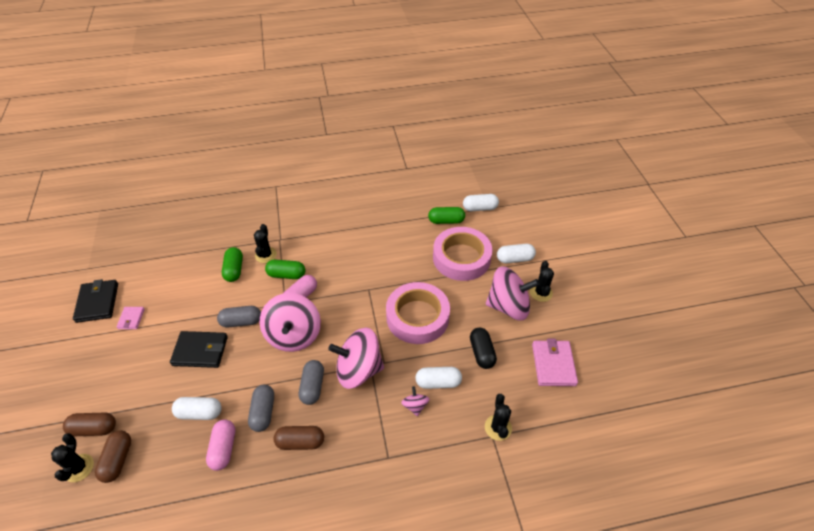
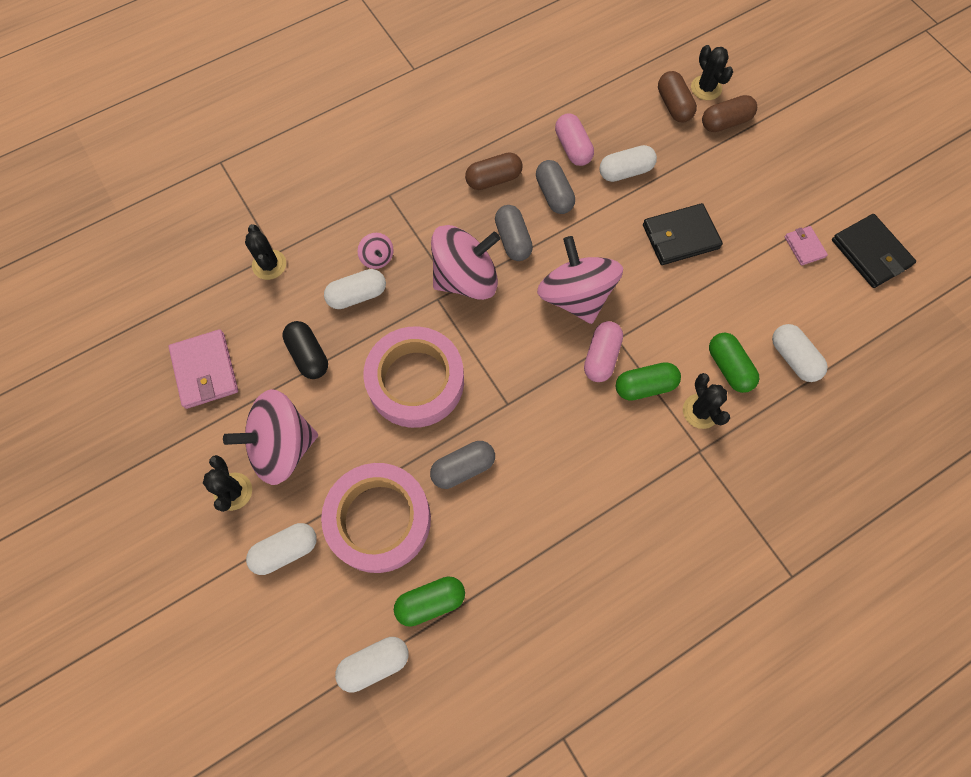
camera: 160 degrees right, 20 degrees up
(196, 264) = (793, 358): none -> white capsule
(241, 322) = (658, 291): grey capsule -> grey capsule (463, 468)

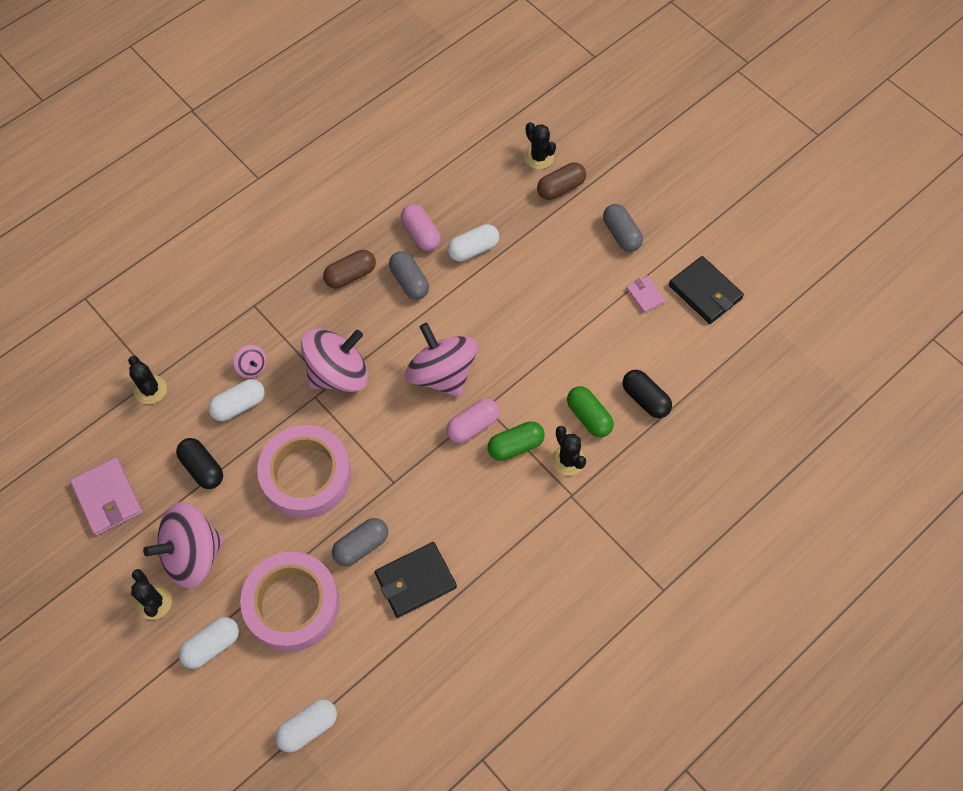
camera: 10 degrees left, 5 degrees down
(430, 602) = (349, 667): green capsule -> none
(513, 240) = (377, 330): grey capsule -> grey capsule (621, 234)
(601, 357) = (473, 426): pink capsule -> pink capsule turned 45 degrees clockwise
(673, 105) = (510, 179): brown capsule -> none
(680, 236) = (531, 303): black wallet -> black wallet (415, 581)
(793, 358) = (645, 399): white capsule -> black capsule

